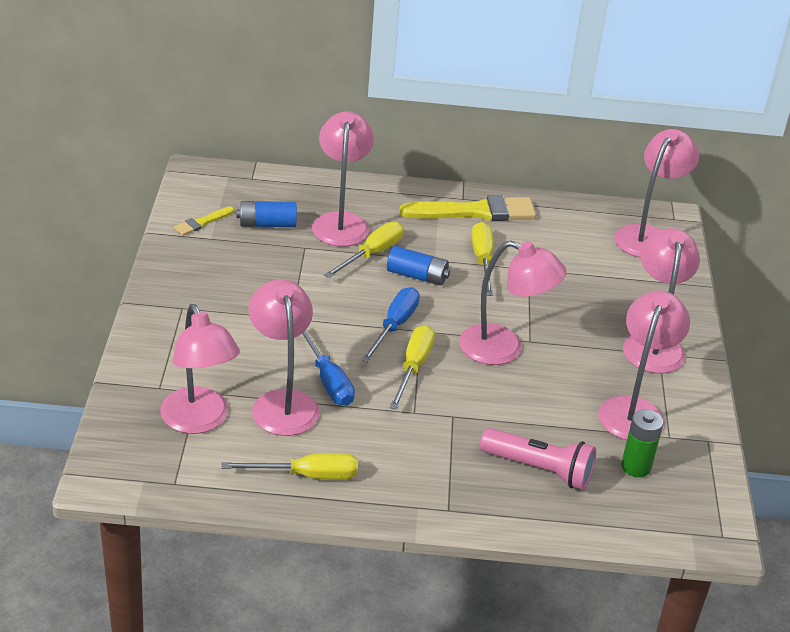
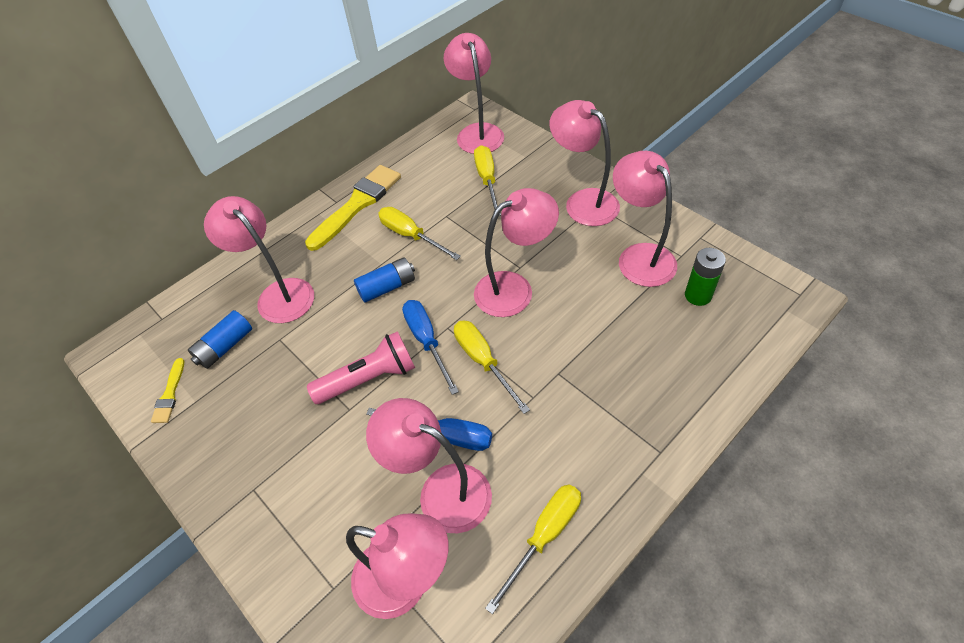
camera: 40 degrees left, 15 degrees up
(372, 254) = (334, 299): yellow screwdriver -> yellow screwdriver (487, 180)
(540, 469) = (659, 356): pink flashlight -> pink flashlight (369, 378)

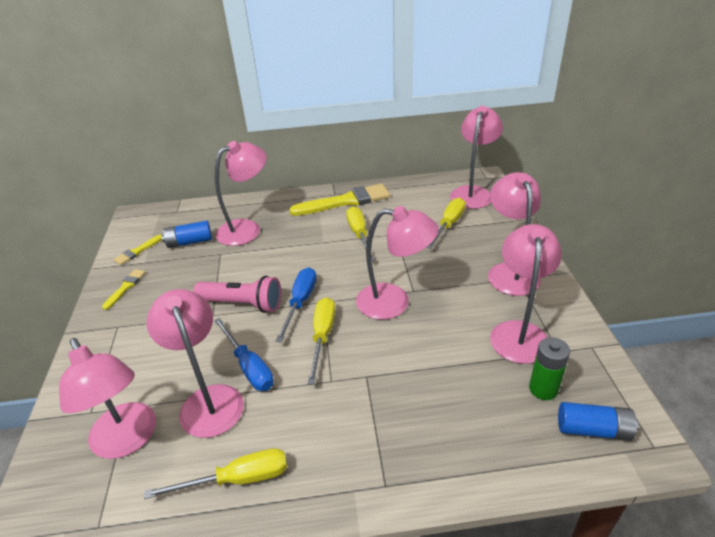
camera: 35 degrees right, 15 degrees down
(208, 443) = (125, 287): none -> yellow brush
(278, 294) = (247, 229): pink lamp -> pink lamp turned 60 degrees clockwise
(387, 287) = (311, 257): blue battery -> blue battery (593, 429)

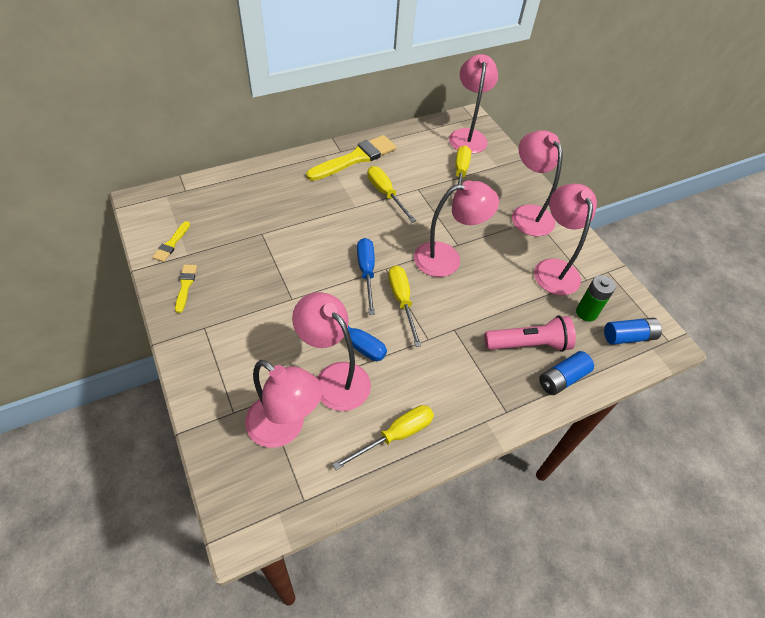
camera: 25 degrees left, 15 degrees up
(189, 242) = (222, 225): blue battery -> blue battery (562, 379)
(243, 304) = (314, 283): pink flashlight -> pink flashlight (528, 344)
(247, 229) = (273, 202): pink lamp -> none

